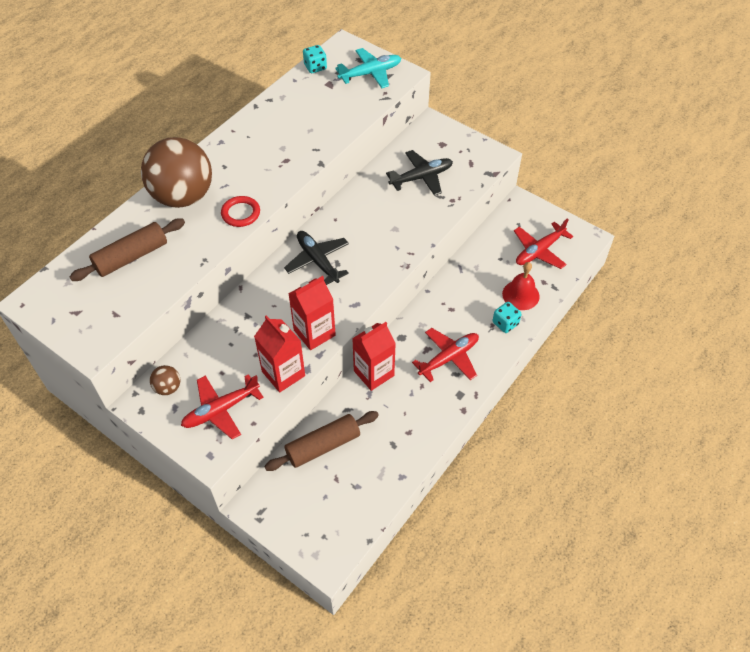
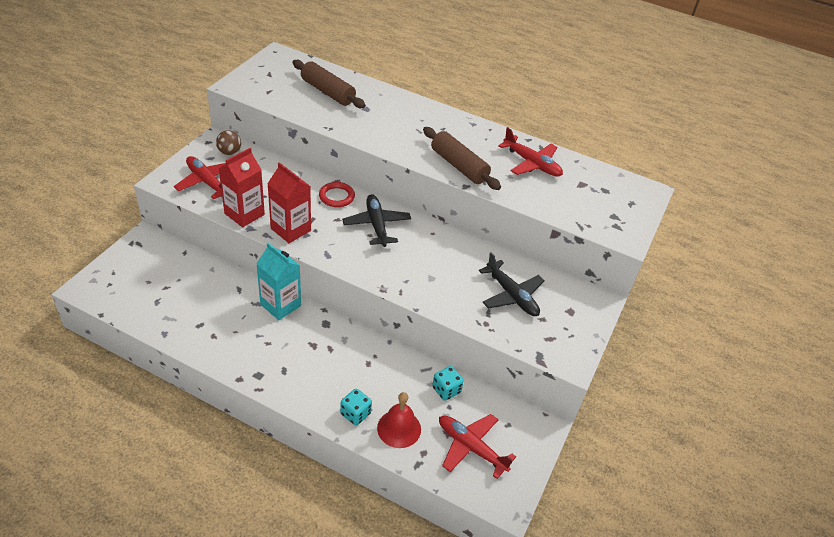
camera: 75 degrees right, 10 degrees down
(183, 196) = (400, 110): brown ball -> none
(241, 213) = (387, 142): red ring -> red ring (336, 196)
(315, 67) = (602, 173): turquoise dice -> turquoise dice (446, 390)
(317, 261) = (376, 225): black plane -> black plane turned 60 degrees counterclockwise
(323, 446) = (200, 276): brown rolling pin -> brown rolling pin (459, 166)
(370, 73) = (613, 213): turquoise plane -> none
(374, 373) = (280, 305): red carton -> turquoise carton
(449, 358) = (303, 364): red plane -> red plane (532, 163)

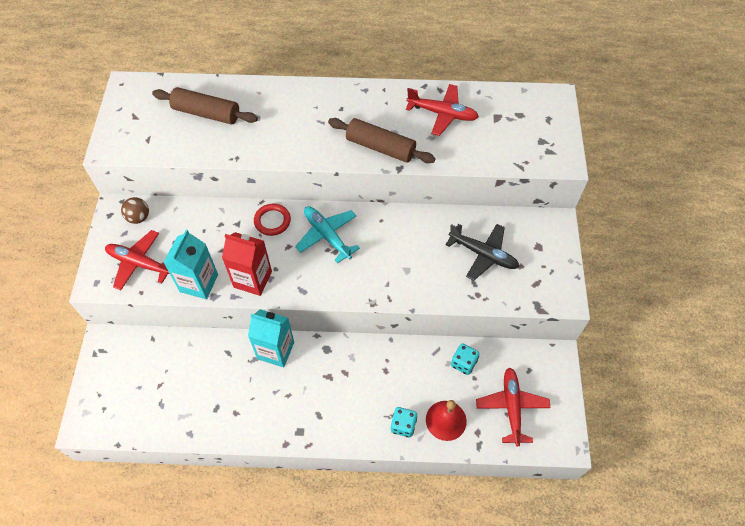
camera: 20 degrees left, 15 degrees up
(244, 214) = (199, 283): red carton -> turquoise carton
(376, 225) = (327, 236): black plane -> turquoise plane
(471, 447) = (511, 407): red plane -> red plane turned 75 degrees clockwise

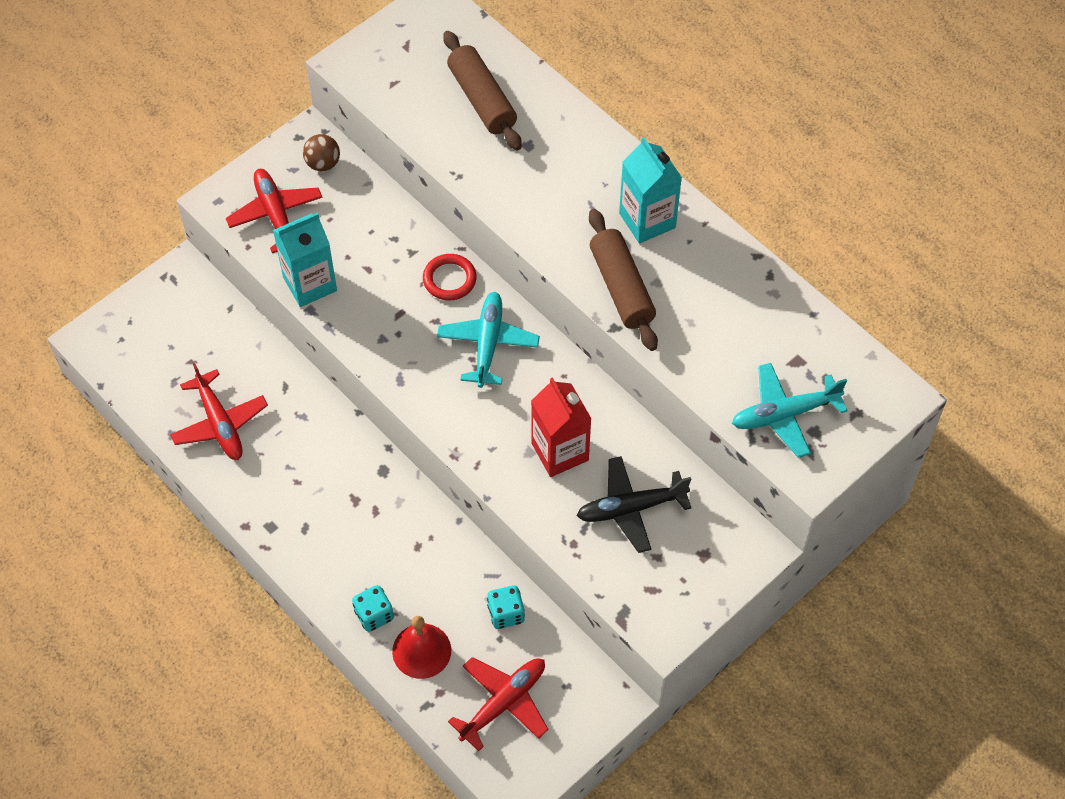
camera: 45 degrees right, 0 degrees up
(252, 279) = (364, 325): red carton -> red carton (560, 452)
(276, 350) = (332, 426): turquoise carton -> turquoise carton (647, 220)
(442, 114) = (737, 305): red plane -> red plane (220, 423)
(483, 254) = (631, 508): black plane -> black plane turned 90 degrees clockwise
(521, 144) = (784, 414): none -> turquoise plane

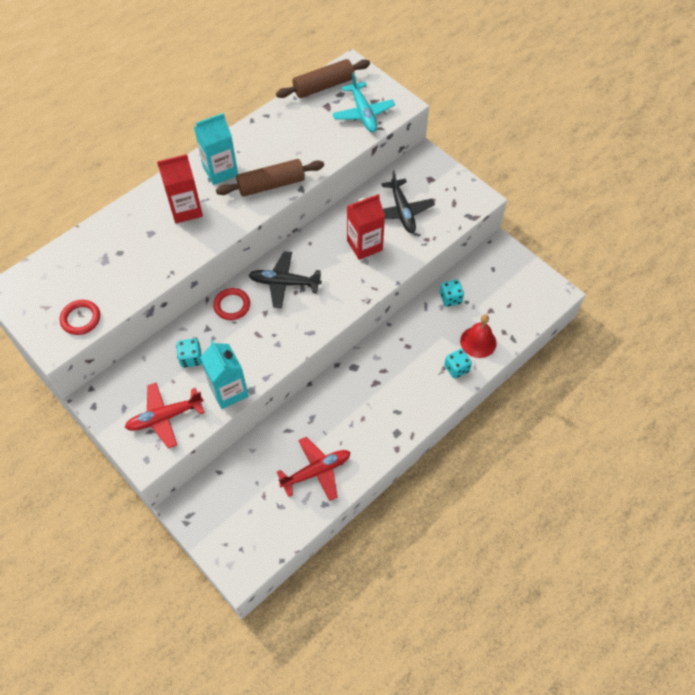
camera: 90 degrees left, 0 degrees up
(323, 163) = (121, 388): brown ball -> none
(364, 237) = (191, 358): none -> turquoise dice
(386, 84) = (81, 319): none -> red ring
(482, 99) = (106, 259): brown rolling pin -> brown rolling pin (323, 86)
(488, 343) = (284, 283): turquoise plane -> black plane
(503, 702) = (507, 299): red plane -> none
(571, 183) = (186, 209): none -> red carton

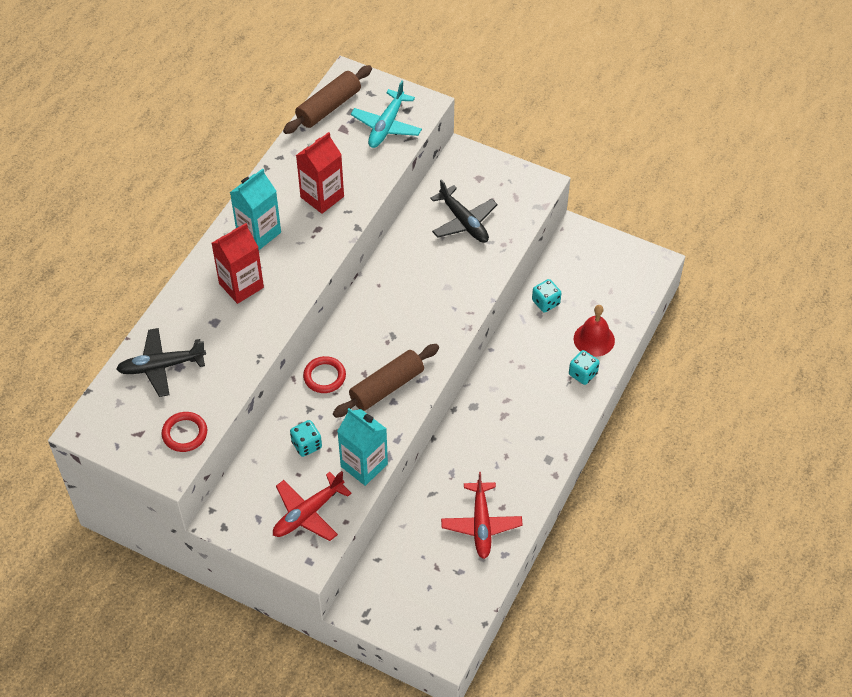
camera: 20 degrees left, 5 degrees down
(271, 185) = (322, 232): brown rolling pin -> brown rolling pin (387, 387)
(284, 283) = (370, 336): black plane -> black plane (161, 366)
(316, 471) = (481, 524): red plane -> red plane turned 135 degrees clockwise
(363, 113) = (386, 126): turquoise plane -> turquoise plane turned 60 degrees clockwise
(364, 245) = (439, 270): red carton -> red carton (322, 197)

